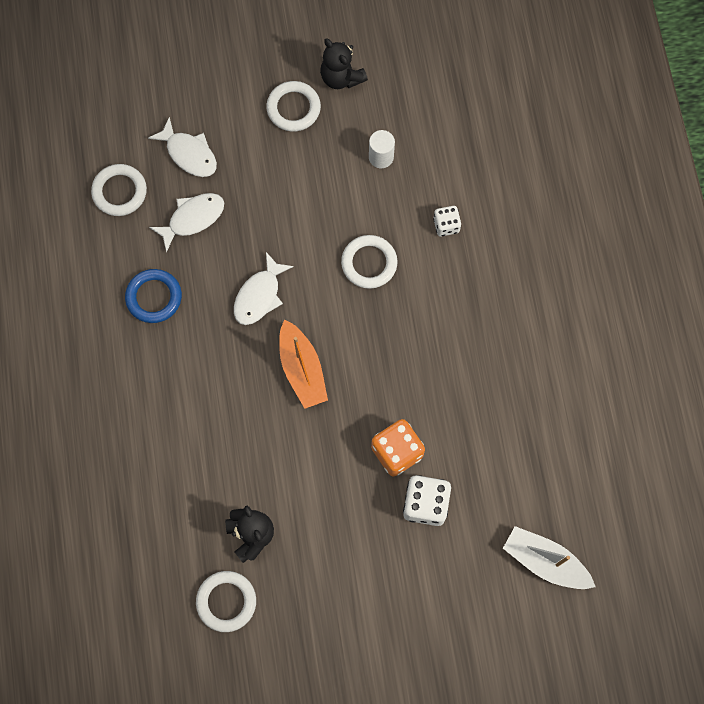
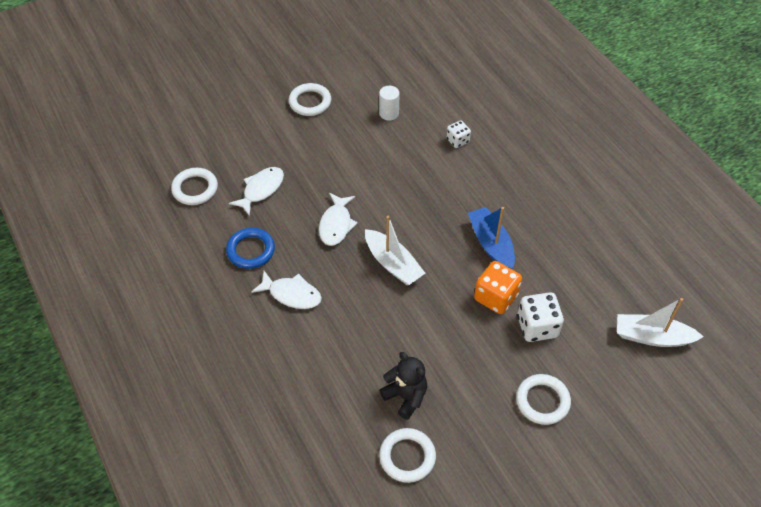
camera: 20 degrees left, 20 degrees down
(189, 154) = (241, 150): white fish -> white fish (292, 294)
(302, 369) = (393, 264): orange boat -> white boat
(341, 77) = (337, 75): black teddy bear -> none
(369, 263) = (412, 180): white ring -> white ring (542, 401)
(422, 382) = (491, 244): none -> blue boat

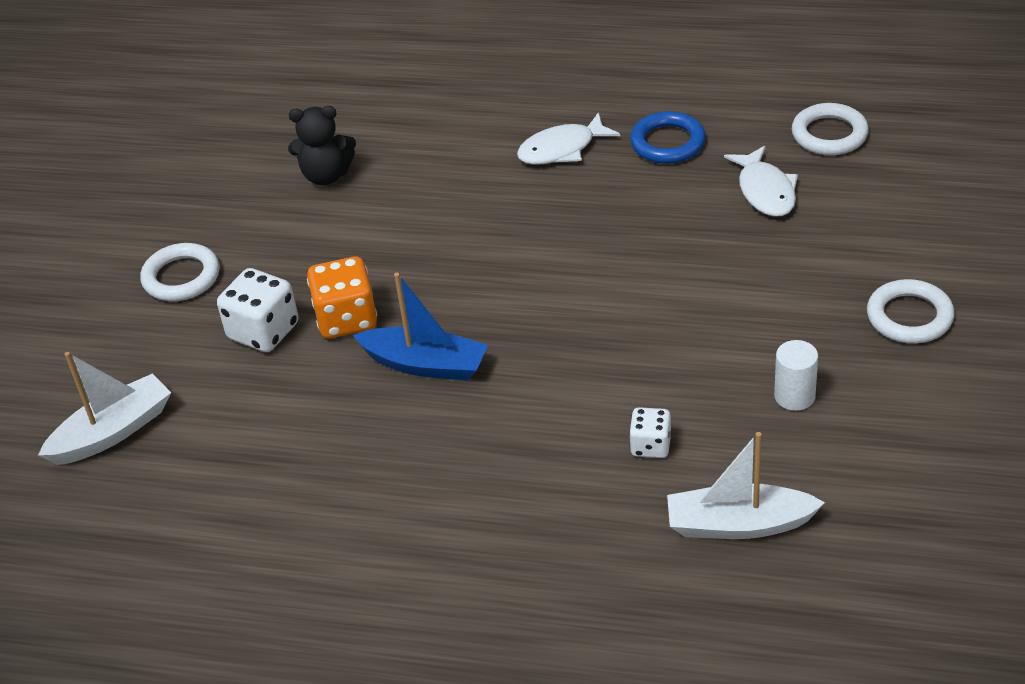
camera: 135 degrees right, 10 degrees down
(336, 224) = (627, 233): white fish -> none
(393, 264) = (505, 253): white boat -> white boat (738, 524)
(407, 457) = (266, 145): white ring -> none

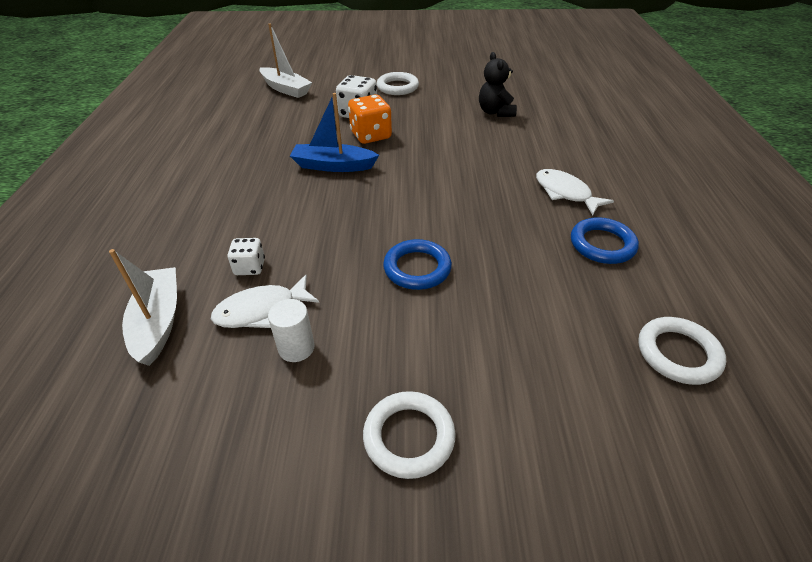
camera: 75 degrees right, 0 degrees up
(425, 364) = (333, 166): blue boat -> blue boat turned 90 degrees clockwise
(680, 293) = (417, 268): none -> blue ring
(765, 191) = (565, 310): white fish -> white fish (261, 310)

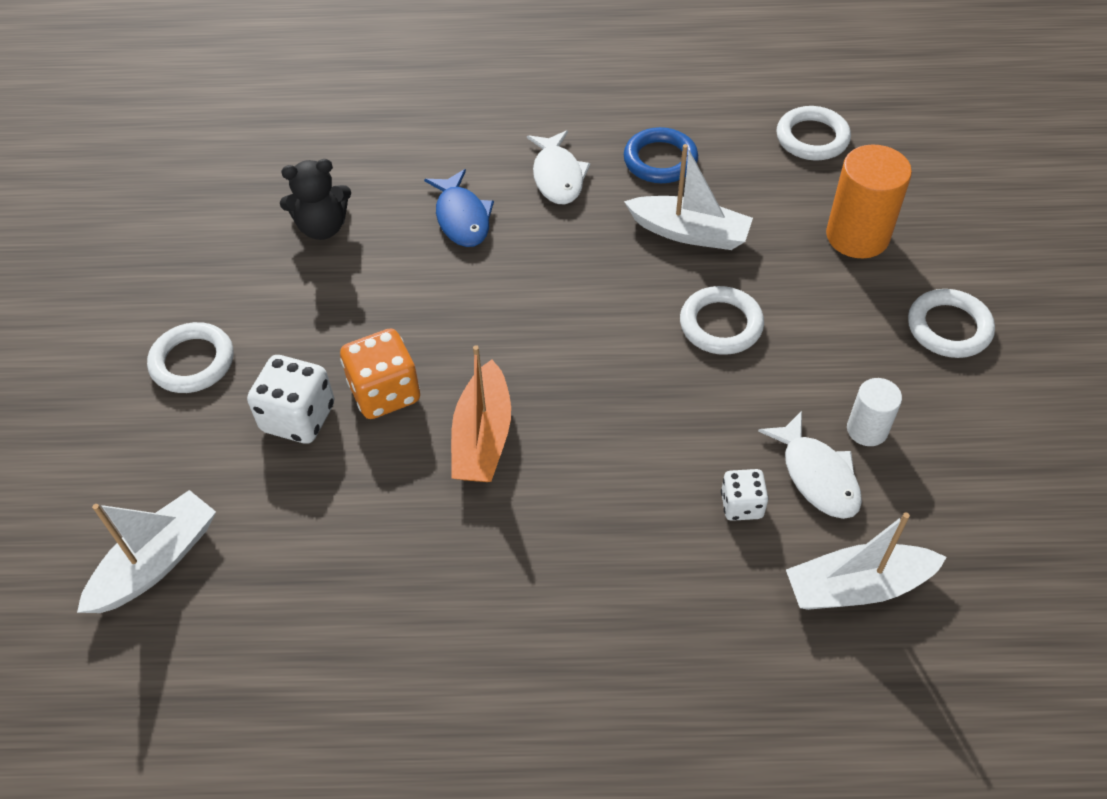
camera: 90 degrees left, 10 degrees up
(333, 166) = (483, 437): blue boat -> orange boat
(417, 268) = (721, 325): blue ring -> white ring
(513, 155) = (462, 218): none -> blue fish
(518, 257) = (689, 233): none -> white boat
(534, 374) = (857, 236): none -> orange cylinder
(565, 193) = (558, 176): white fish -> white fish turned 60 degrees counterclockwise

